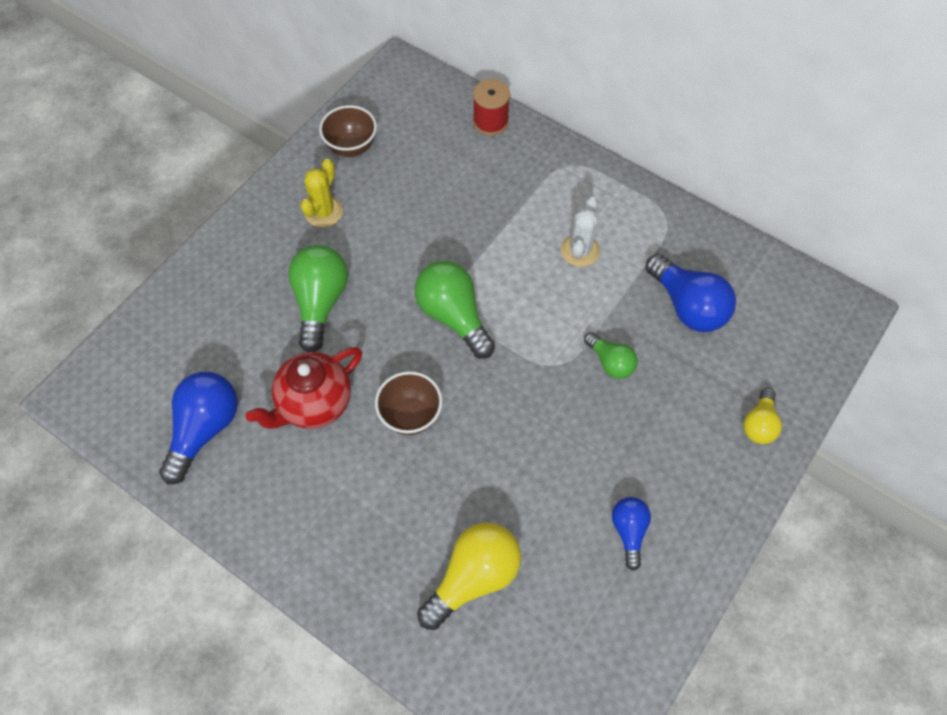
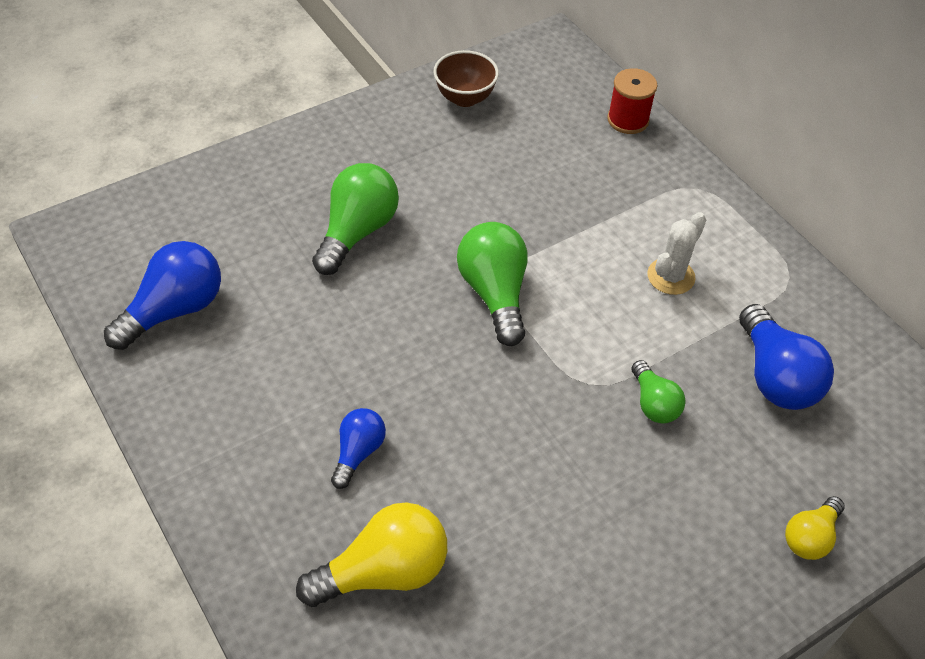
camera: 20 degrees right, 10 degrees down
(314, 404) = (300, 326): red teapot -> none
(323, 212) = (405, 148): yellow cactus -> none
(410, 415) = (397, 376): brown bowl -> none
(629, 532) = (592, 595): blue light bulb -> blue light bulb (358, 452)

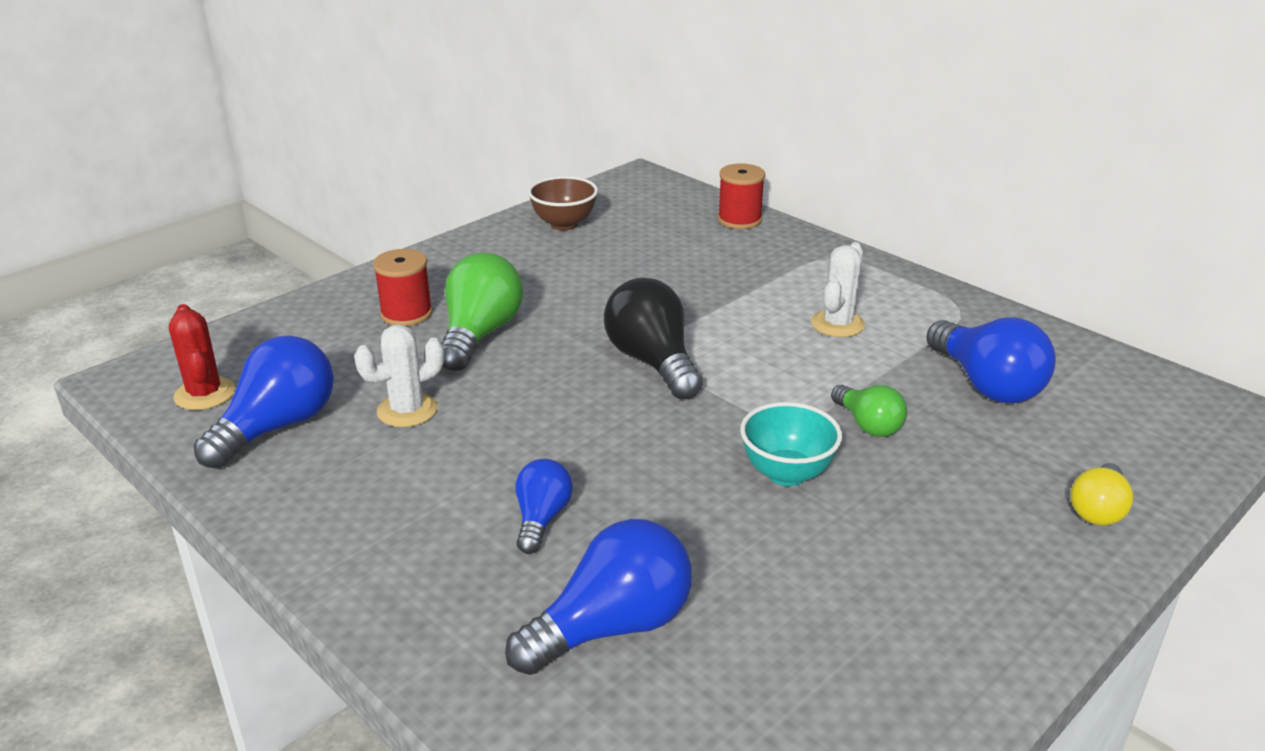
camera: 10 degrees left, 20 degrees down
(123, 261) = (205, 394): none -> red cactus
(279, 311) = (407, 410): none -> white cactus
(301, 194) = (406, 313): none -> red spool
(383, 572) = (611, 627): yellow light bulb -> blue light bulb
(494, 294) = (653, 362): green light bulb -> black light bulb
(567, 444) = (787, 473): none -> turquoise bowl

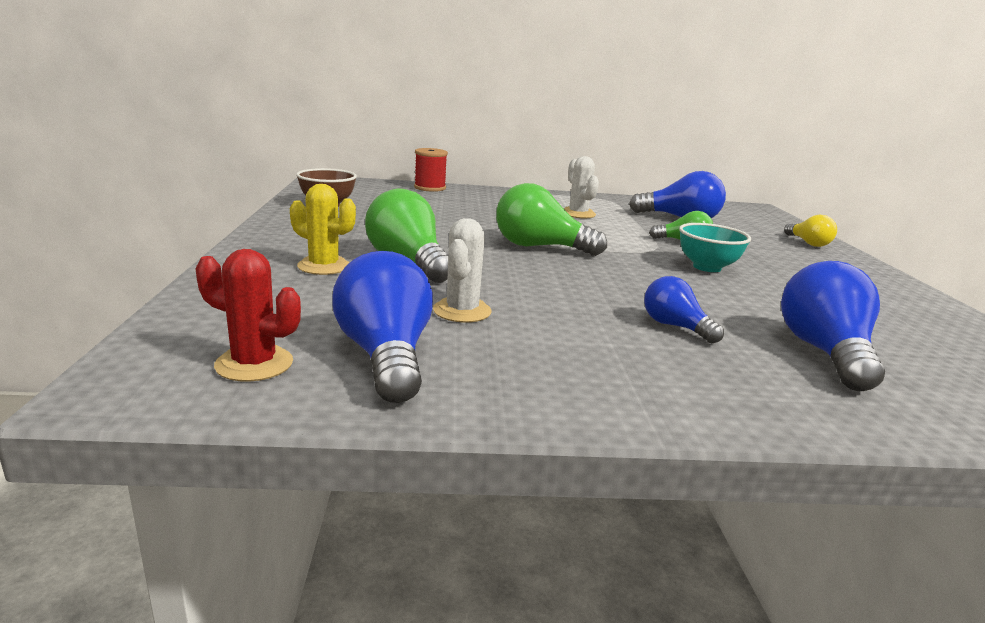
camera: 50 degrees left, 10 degrees down
(406, 313) = (324, 266): red spool -> yellow cactus
(653, 362) = (540, 247): black light bulb -> green light bulb

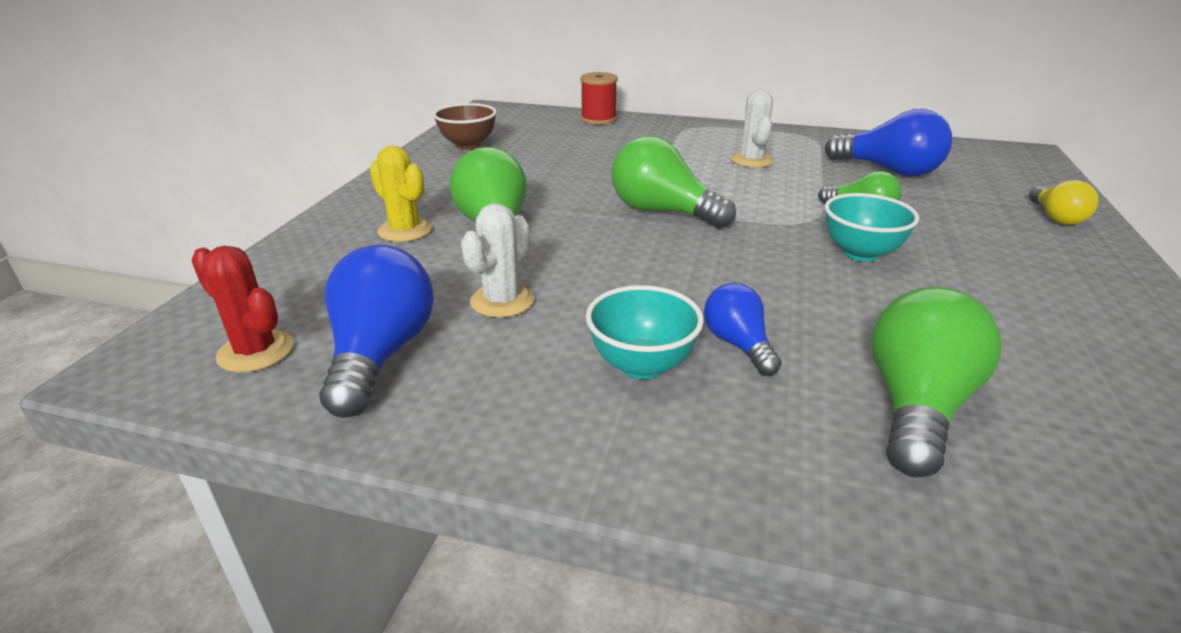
camera: 20 degrees right, 10 degrees up
(616, 345) = (641, 365): none -> turquoise bowl
(824, 352) = (916, 406): blue light bulb -> green light bulb

